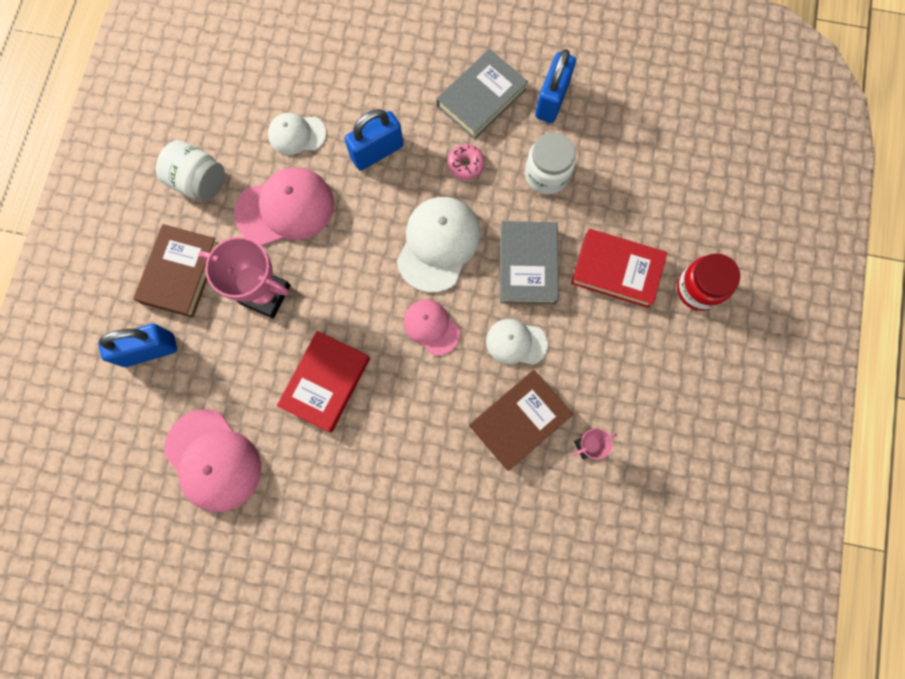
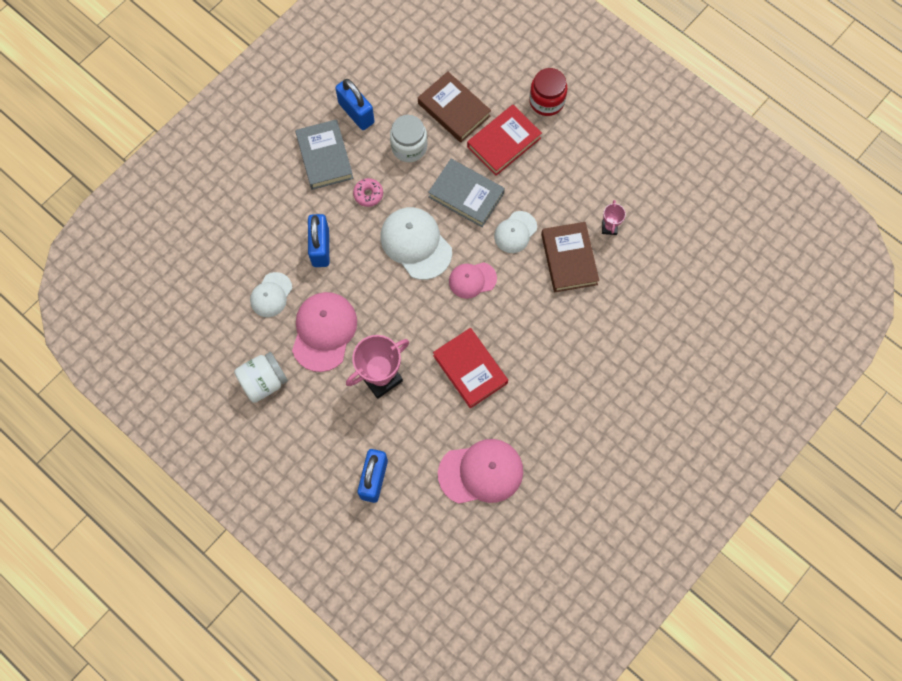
camera: 60 degrees left, 5 degrees down
(180, 273) = (328, 429): brown book -> brown book (454, 110)

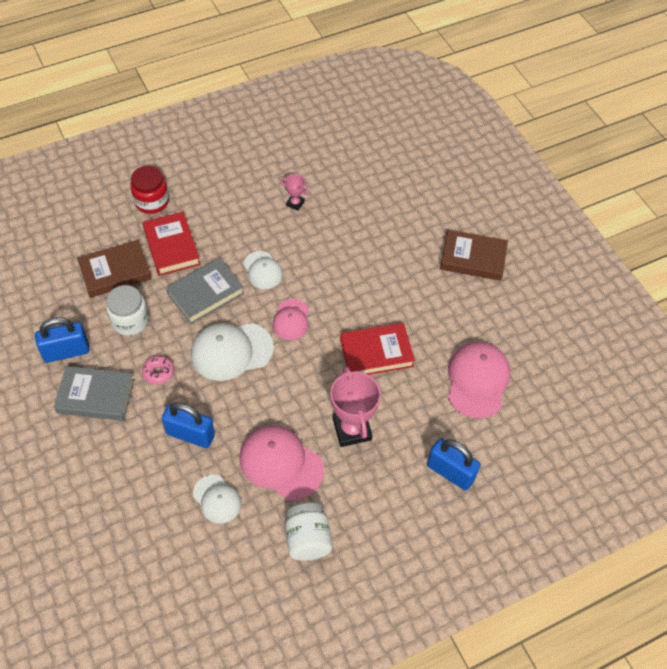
camera: 70 degrees left, 15 degrees down
(569, 259) = (309, 241): brown book -> brown book (473, 258)

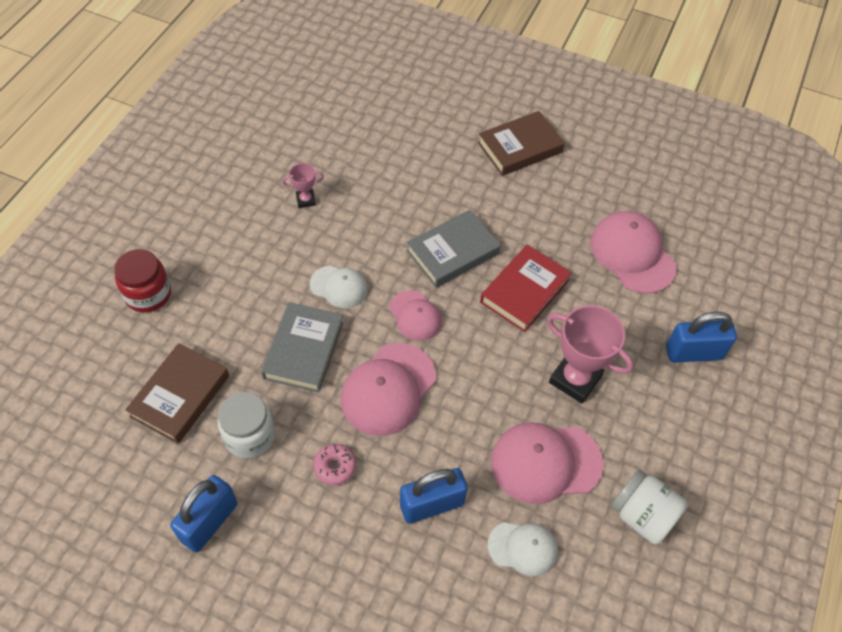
camera: 40 degrees left, 0 degrees up
(96, 396) = (292, 544): grey book -> grey book (452, 252)
(171, 247) = (218, 327): red book -> none
(231, 351) = (388, 389): white cap -> pink cap

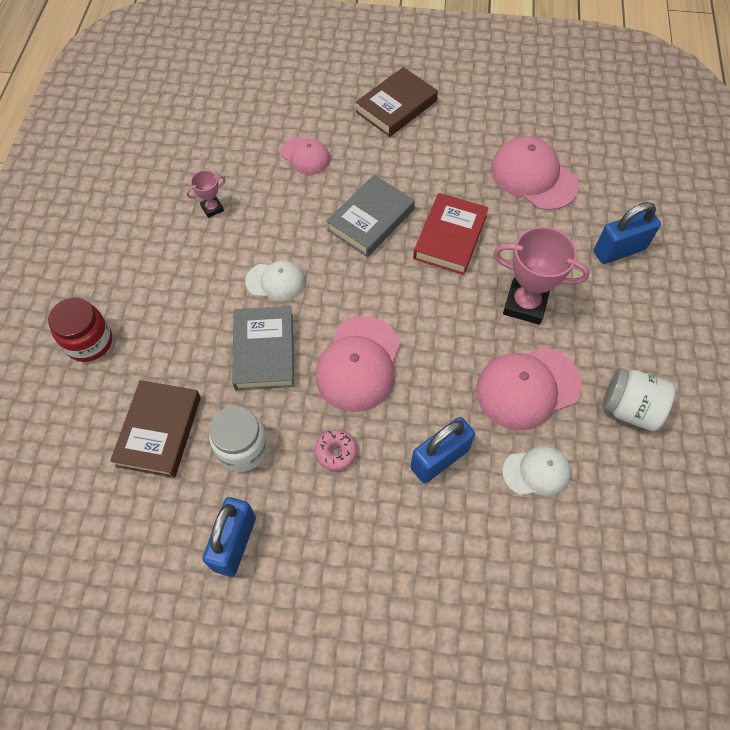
camera: 15 degrees left, 5 degrees up
(415, 316) = (358, 288): pink cap -> pink cap (305, 156)

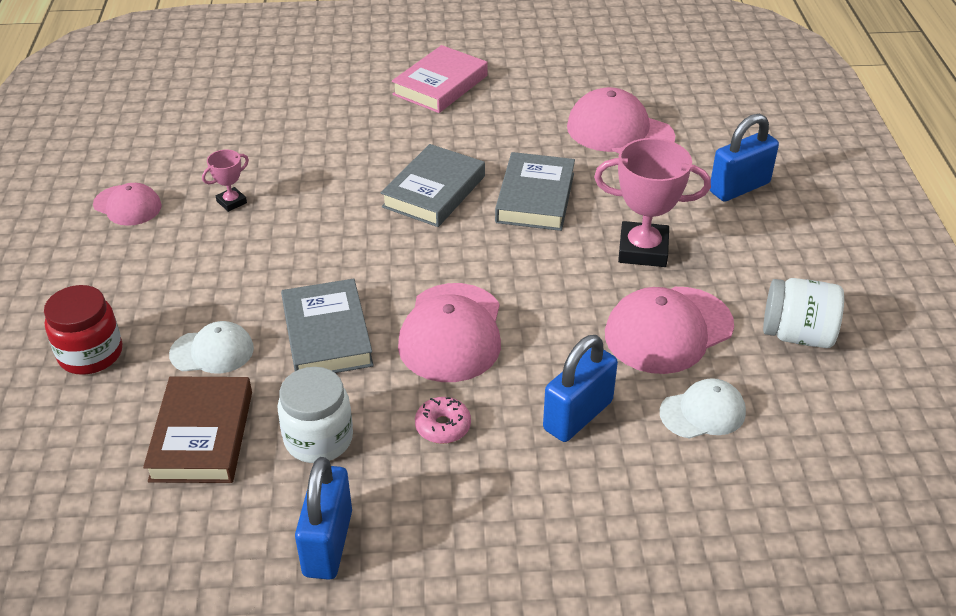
camera: 10 degrees left, 20 degrees down
(275, 281) = (327, 264): white cap -> white cap (212, 351)
(305, 156) = (339, 140): pink cap -> pink cap (127, 205)
(396, 106) = (440, 85): brown book -> pink book
(450, 237) = (535, 197): red book -> grey book

